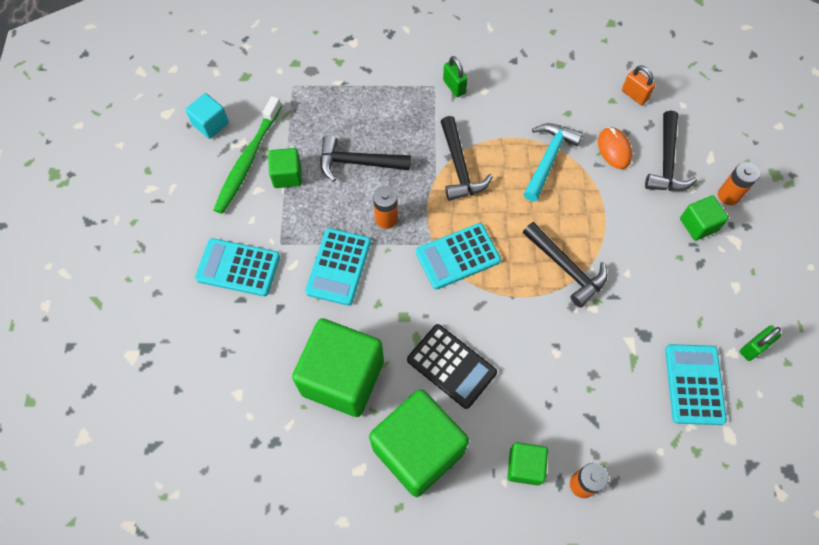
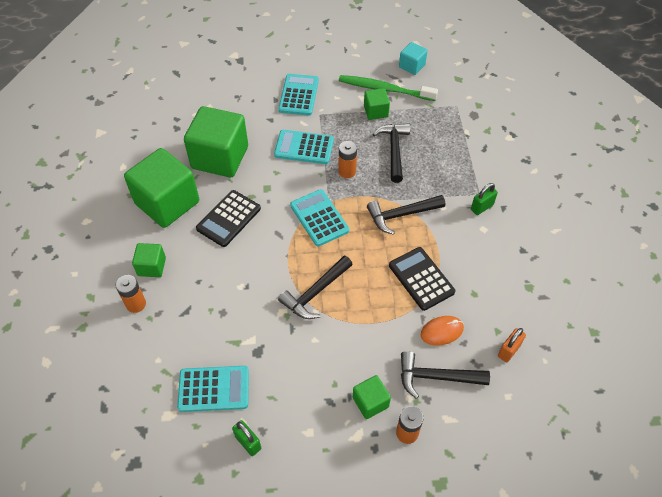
camera: 85 degrees right, 10 degrees down
(548, 159) = (421, 279): turquoise hammer -> black calculator

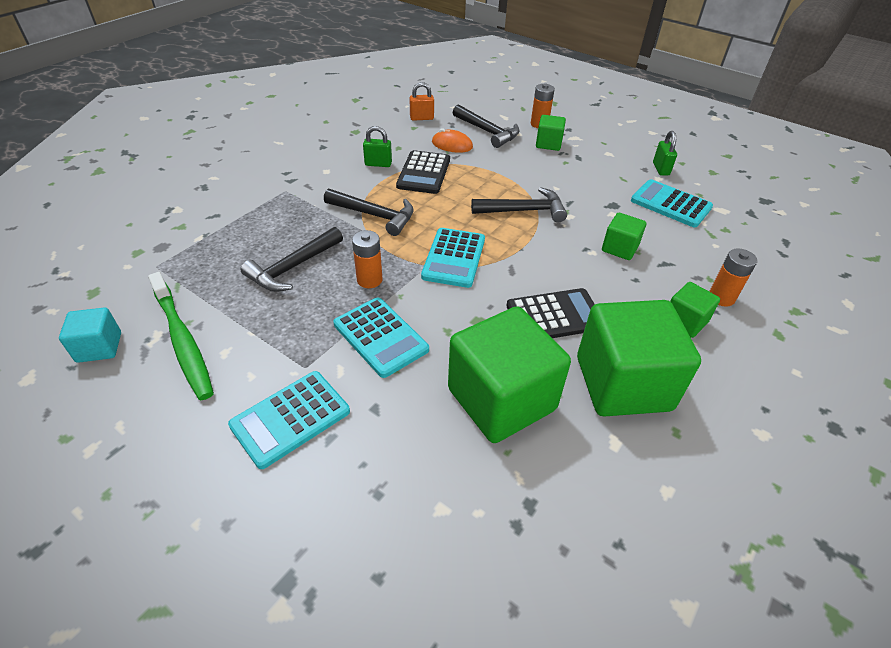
camera: 140 degrees left, 10 degrees down
(376, 111) = (240, 321): green cube -> green cube (619, 248)
(482, 207) = (301, 182): green padlock -> green padlock (378, 164)

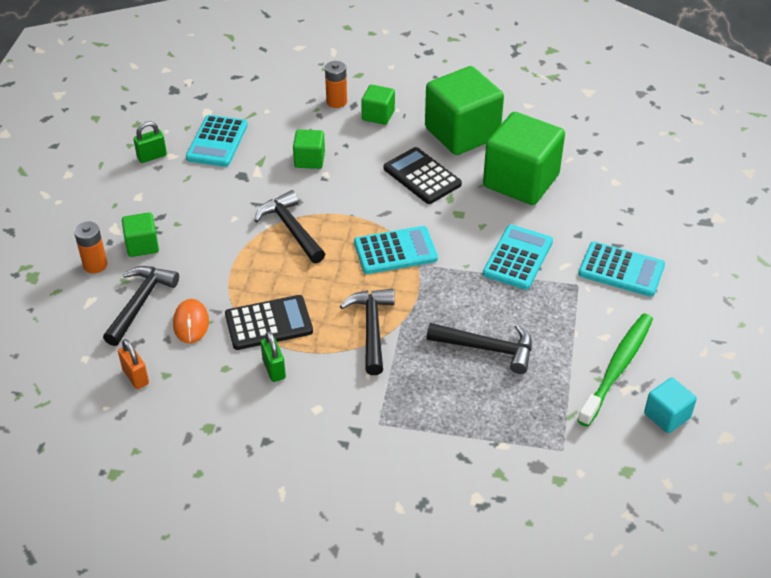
camera: 115 degrees left, 0 degrees up
(369, 280) = (463, 291): orange battery -> none

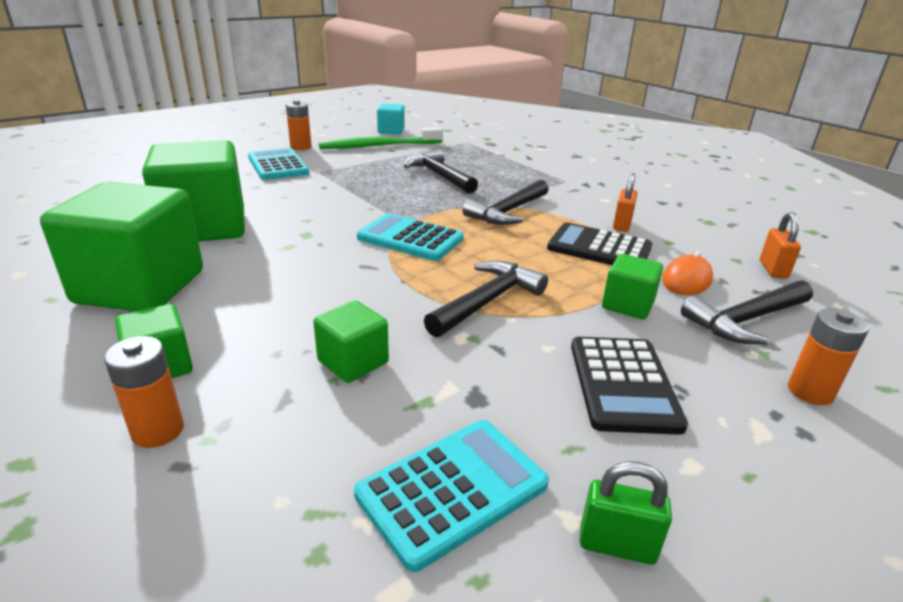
camera: 140 degrees left, 15 degrees down
(142, 245) = (716, 381): green cube -> green cube (627, 305)
(274, 369) = (622, 225): green padlock -> orange padlock
(291, 229) = (487, 301): black hammer -> black hammer turned 150 degrees counterclockwise
(422, 176) = (271, 273): black calculator -> black calculator (623, 384)
(518, 258) = (325, 195): turquoise calculator -> none
(666, 311) = (301, 147): none -> orange battery

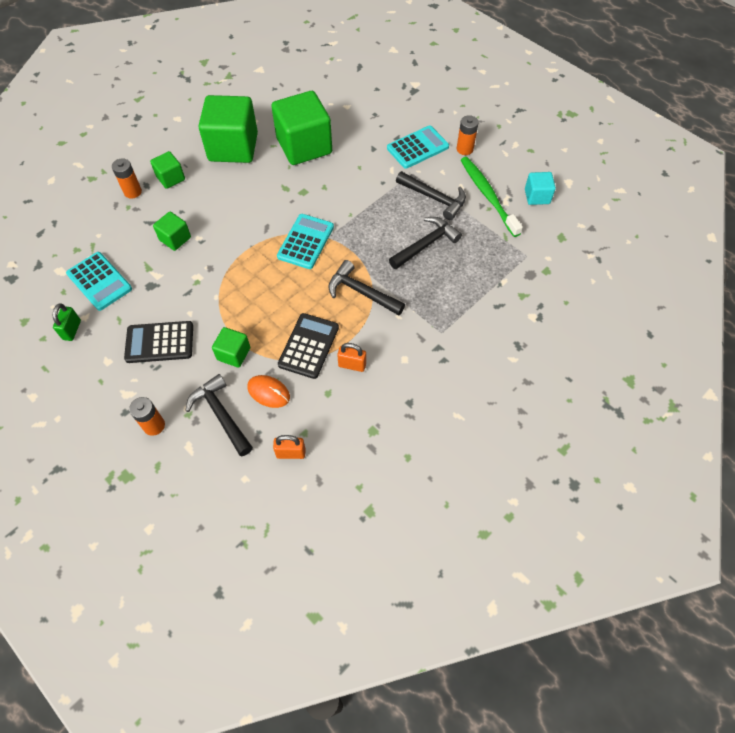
camera: 85 degrees right, 30 degrees up
(487, 301) = (232, 286): black hammer -> black hammer (434, 198)

